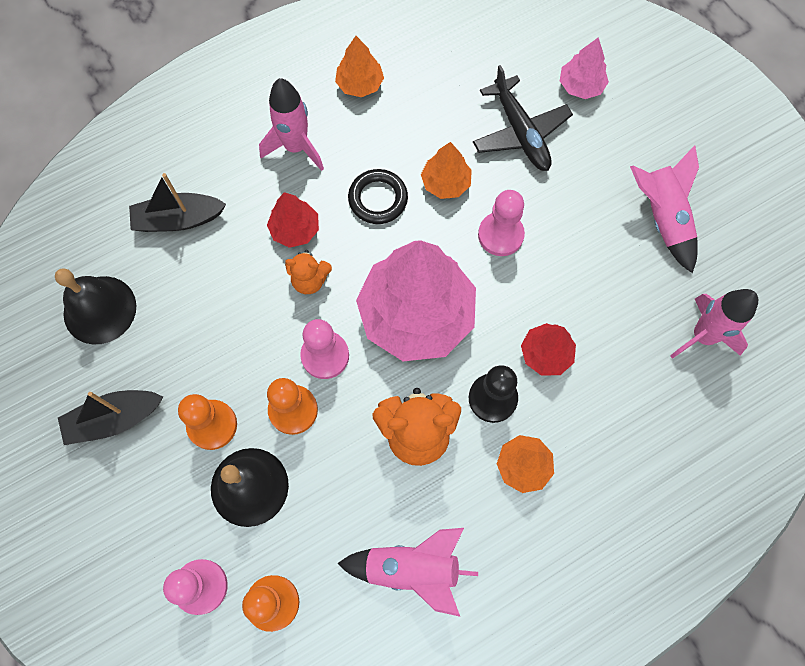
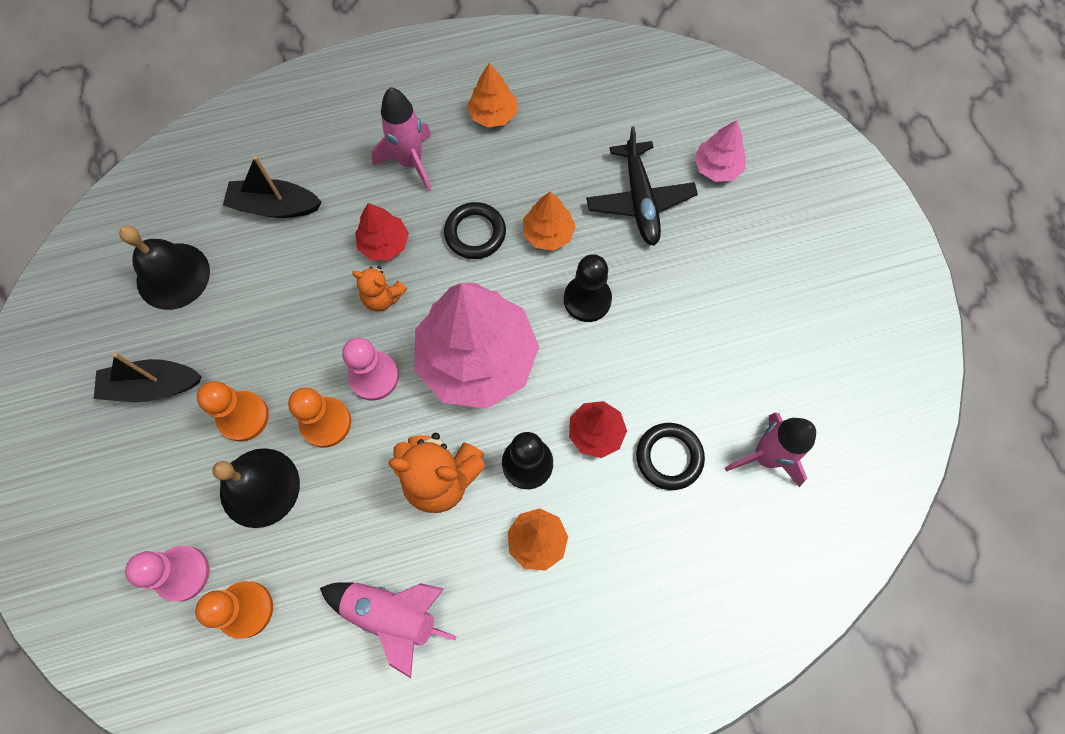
camera: 15 degrees right, 0 degrees up
(500, 235) = (587, 299): pink pawn -> black pawn
(618, 359) = (669, 457): none -> black ring
(661, 218) = (760, 323): pink rocket -> none

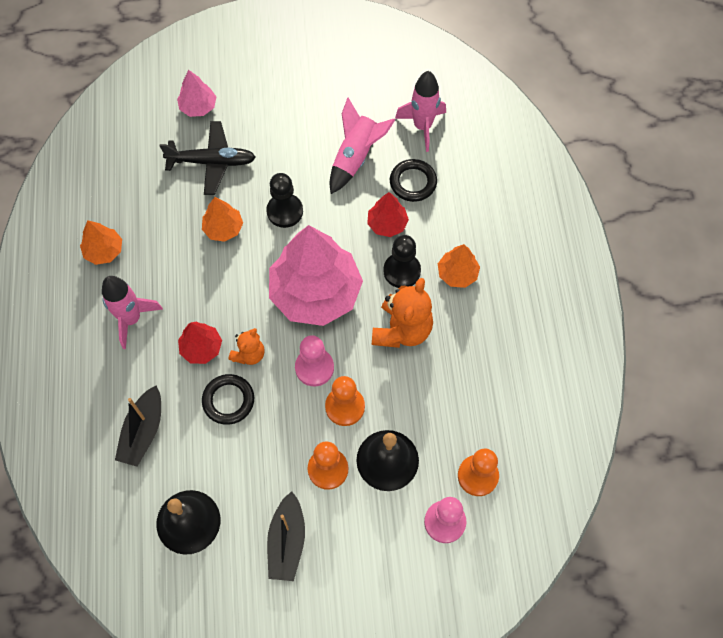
camera: 80 degrees left, 5 degrees down
(392, 614) = (494, 374): pink rocket -> pink rocket (356, 157)
(475, 233) = (210, 279): black ring -> black ring (228, 400)

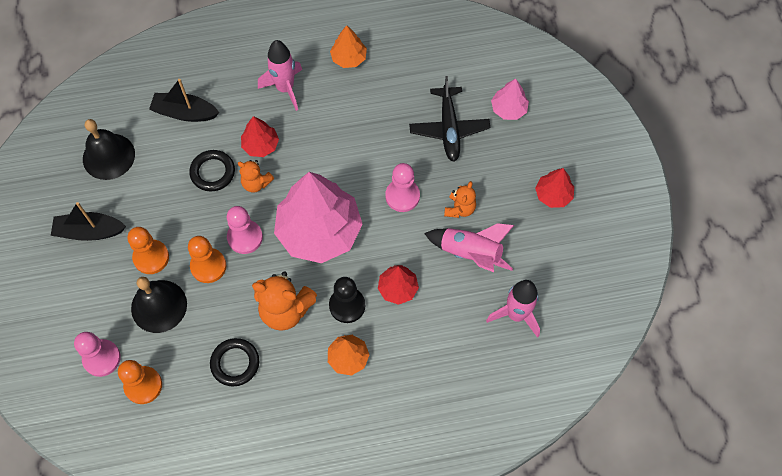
camera: 85 degrees right, 0 degrees up
(223, 228) = (379, 147): orange tree -> none
(285, 211) = (402, 196): black pawn -> pink pawn
(301, 81) = (553, 195): none -> red tree
(306, 161) = (459, 209): none -> orange teddy bear
(413, 182) = (447, 309): black ring -> black ring (235, 363)

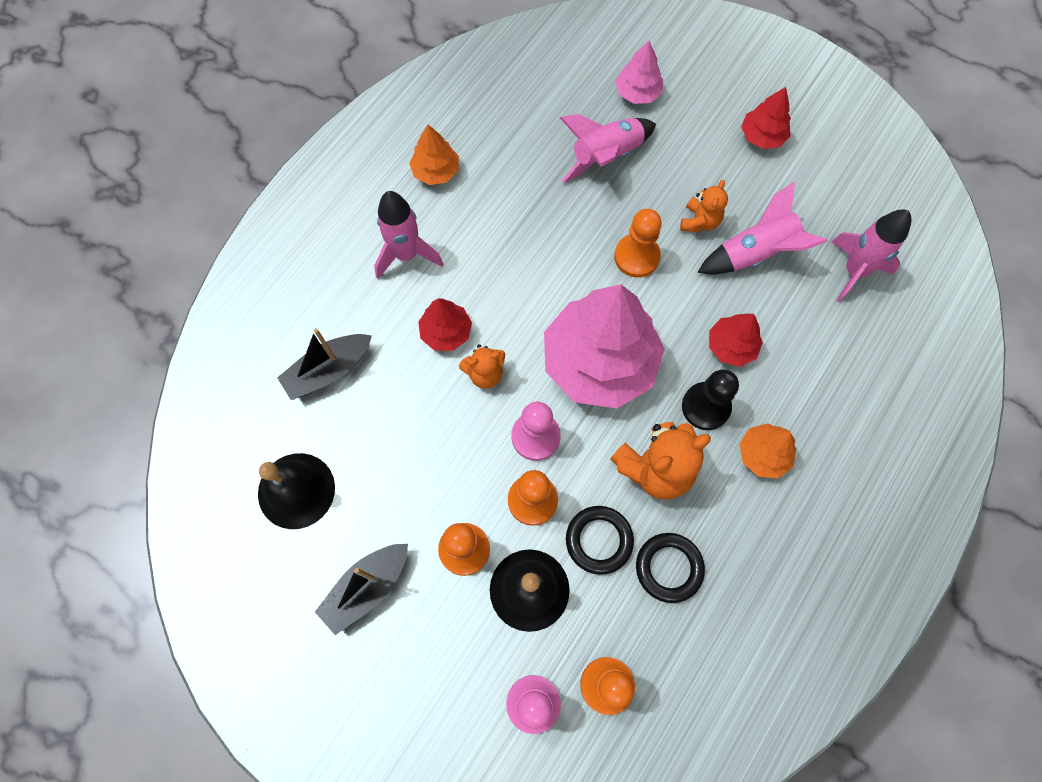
camera: 45 degrees left, 5 degrees up
(212, 172) = (428, 403): black ring -> black ring (599, 540)
(402, 196) = (636, 257): pink pawn -> orange pawn
(449, 129) = (606, 156): black plane -> pink rocket
(459, 209) = (699, 221): orange teddy bear -> orange teddy bear turned 45 degrees clockwise

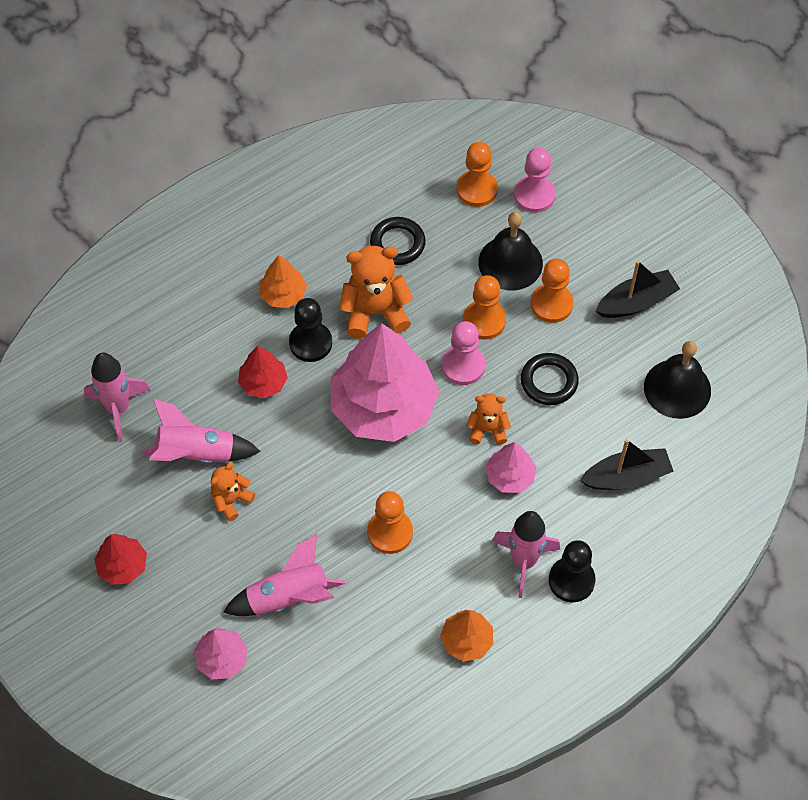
camera: 160 degrees left, 10 degrees down
(357, 252) = (571, 580): none -> black pawn
(446, 332) = (510, 476): red tree -> pink tree
(599, 540) = (443, 277): black ring -> black ring (549, 381)
(636, 257) = (307, 487): orange pawn -> orange pawn (390, 532)

